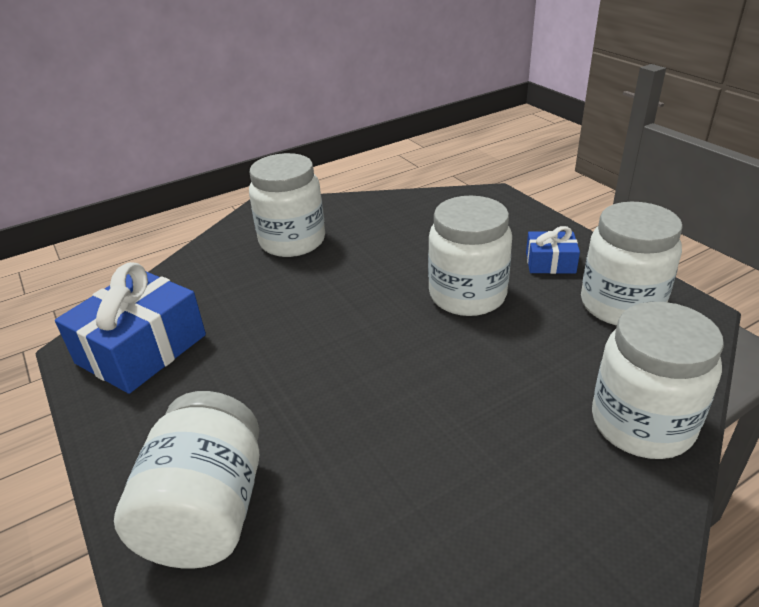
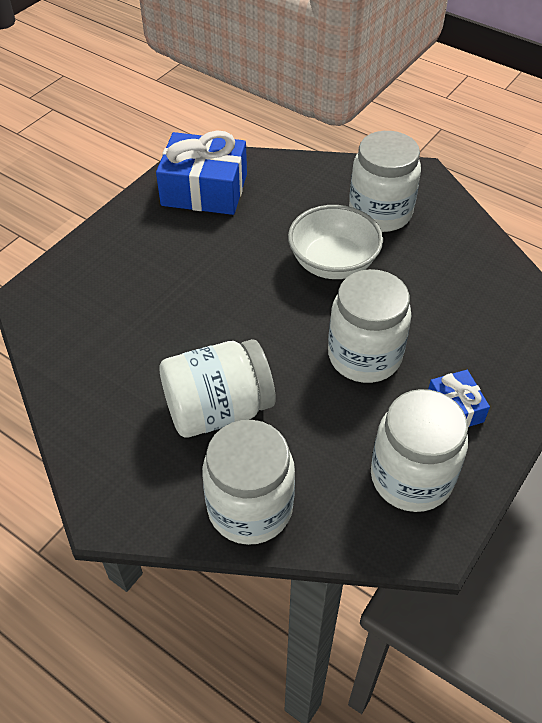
camera: 65 degrees right, 15 degrees up
(207, 511) = (84, 286): white jar -> white jar (218, 409)
(335, 284) = (333, 263): none -> white bowl

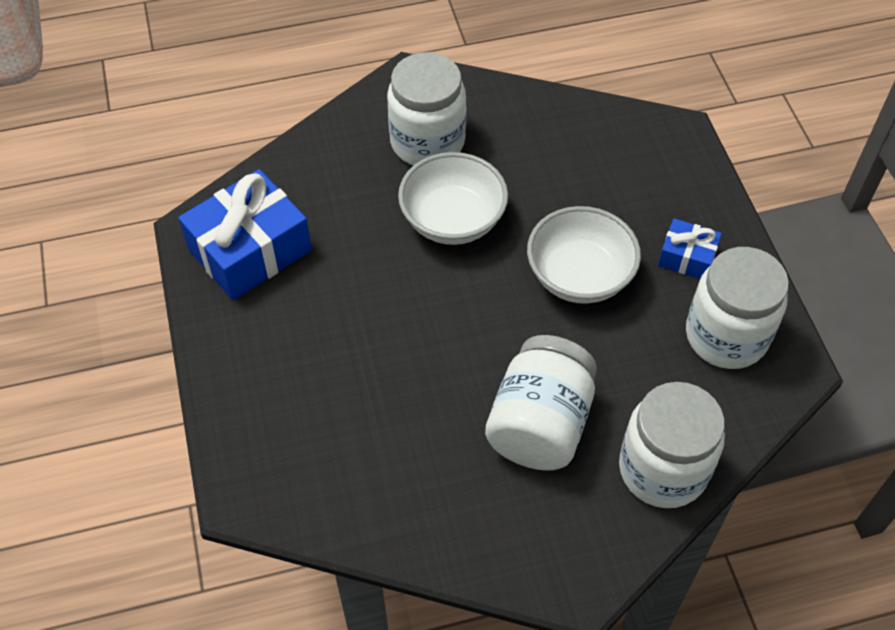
camera: 50 degrees left, 5 degrees up
(364, 356) = (579, 276): white jar -> white bowl

